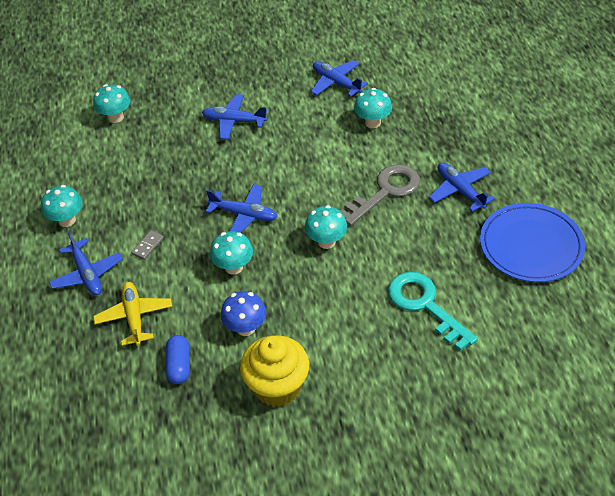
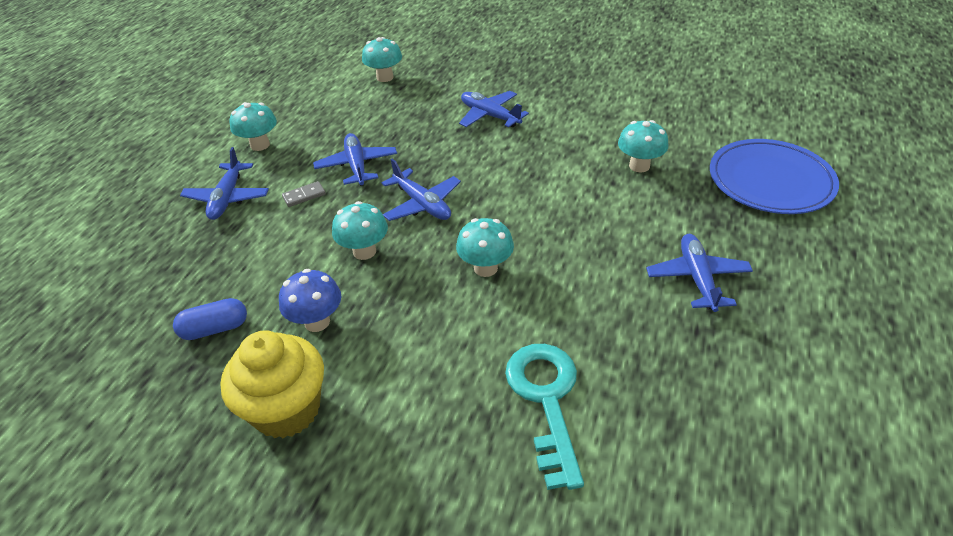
camera: 30 degrees right, 5 degrees down
(134, 317) = (225, 257): yellow plane -> none
(179, 365) = (215, 329): blue capsule -> blue capsule turned 45 degrees clockwise
(336, 83) = (627, 116): blue plane -> blue plane (357, 166)
(385, 191) = (599, 242): grey key -> none
(531, 246) = (755, 391): blue plate -> blue plate (770, 181)

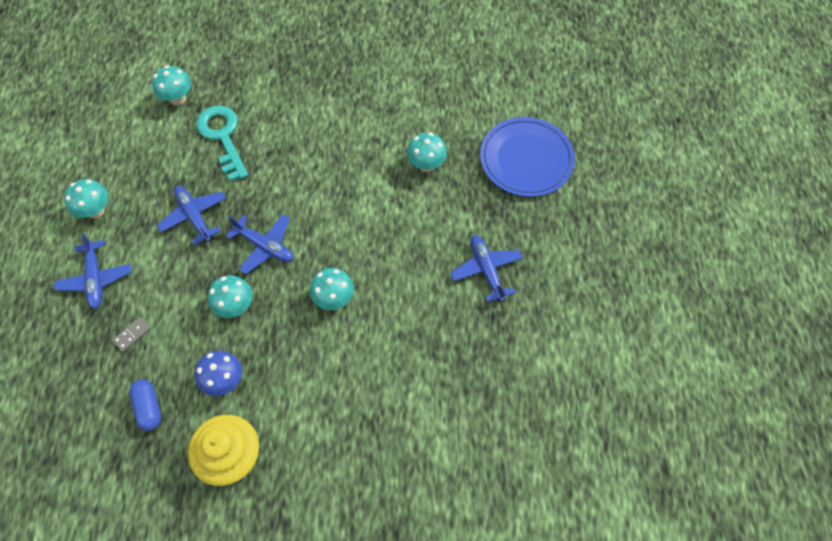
camera: 20 degrees left, 20 degrees up
(215, 329) = (149, 407): blue capsule -> blue capsule turned 75 degrees counterclockwise
(304, 196) = (162, 260): grey domino -> grey domino (132, 335)
(490, 116) = (290, 130): blue plane -> none
(546, 400) = (405, 399): turquoise key -> turquoise key (223, 137)

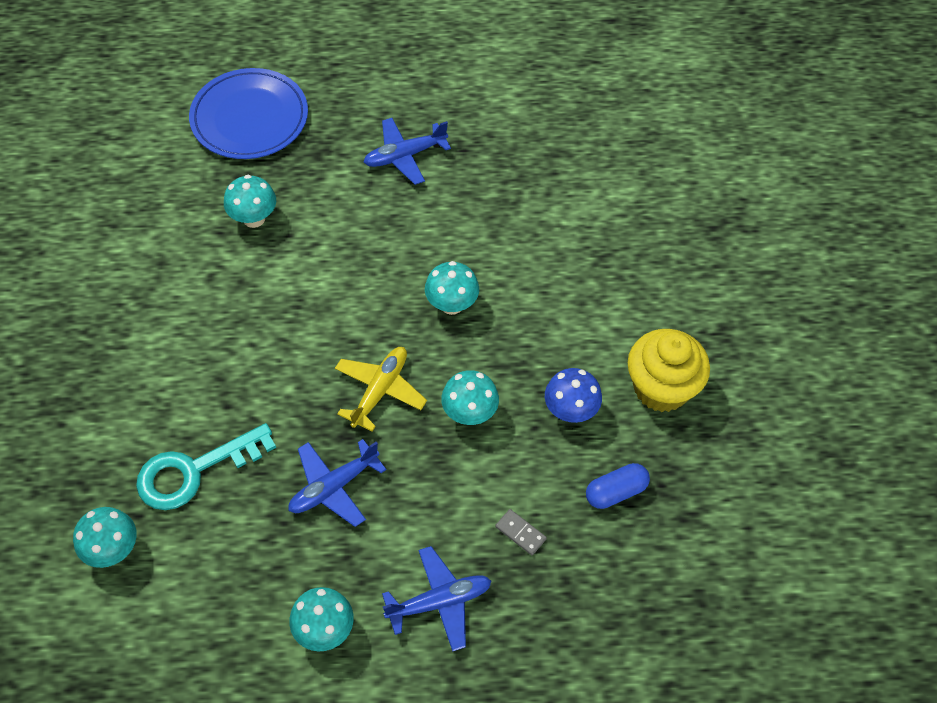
camera: 95 degrees left, 5 degrees down
(265, 246) = (380, 390): blue plane -> yellow plane

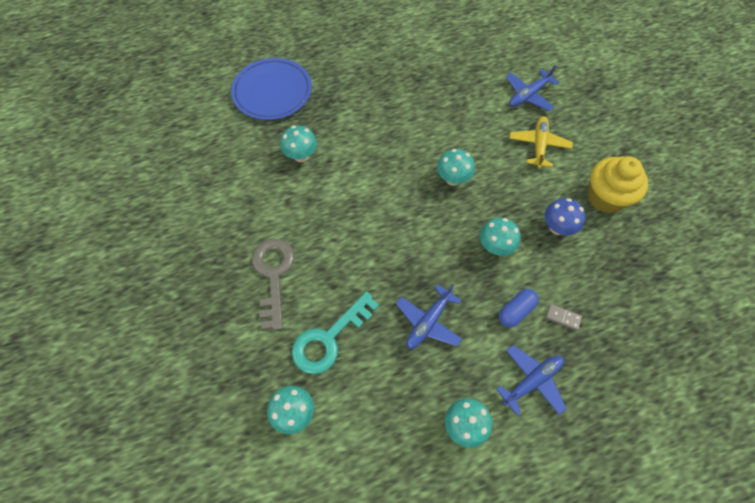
camera: 15 degrees left, 5 degrees up
(154, 369) = (273, 275): none -> grey key
(380, 390) = (431, 247): yellow plane -> yellow plane (539, 145)
(405, 156) = (382, 92): blue plane -> blue plane (528, 95)
(616, 492) = (609, 272): blue capsule -> blue capsule (516, 311)

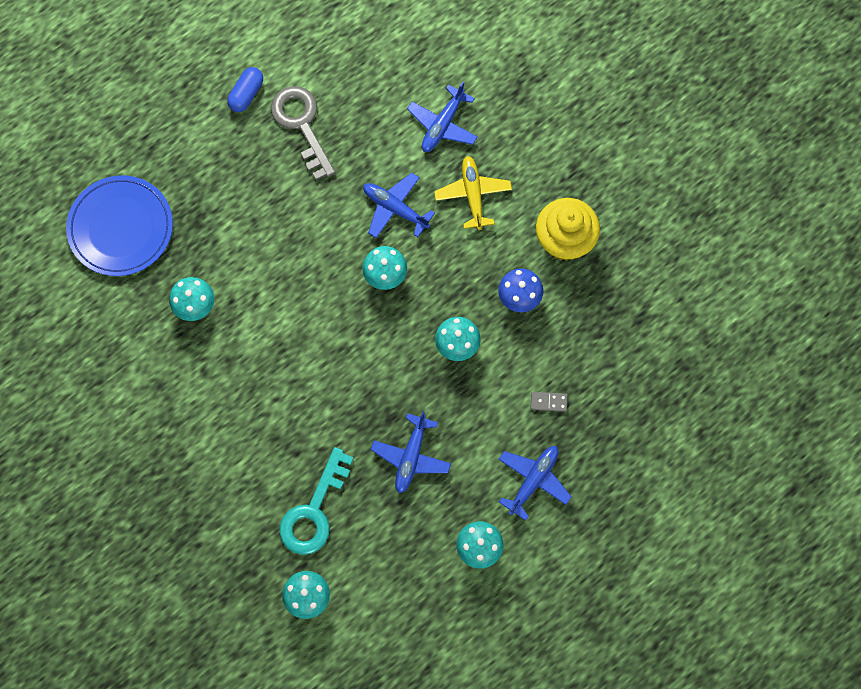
camera: 20 degrees left, 10 degrees up
(273, 275) = (226, 464): grey key -> grey key (301, 125)
(475, 137) = (395, 208): none -> blue plane
(516, 311) = (498, 412): blue capsule -> blue capsule (246, 94)

